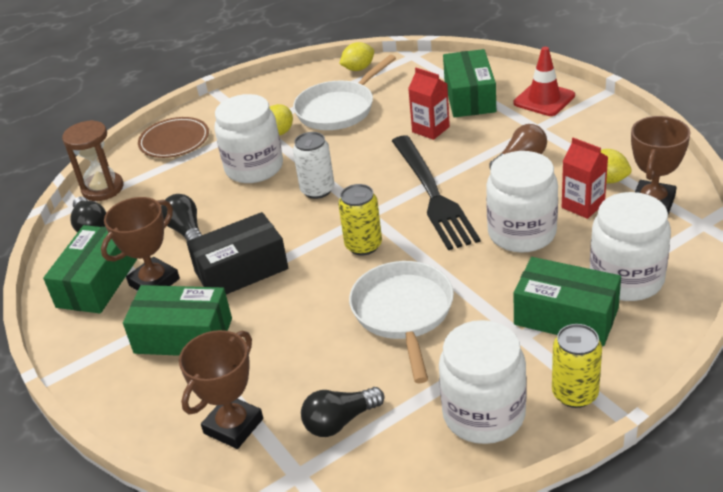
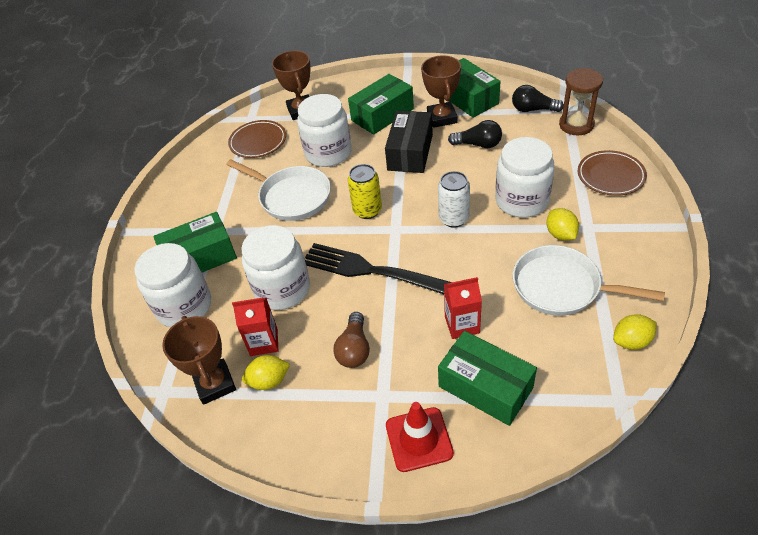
camera: 130 degrees right, 10 degrees up
(339, 109) = (562, 287): white pan -> white pan turned 60 degrees counterclockwise
(340, 421) = (258, 141): black light bulb -> brown plate
(358, 69) = (631, 341): yellow lemon -> yellow lemon turned 60 degrees clockwise
(484, 414) = (196, 187): white jar -> white jar (328, 153)
(575, 394) = (159, 225): yellow can -> none

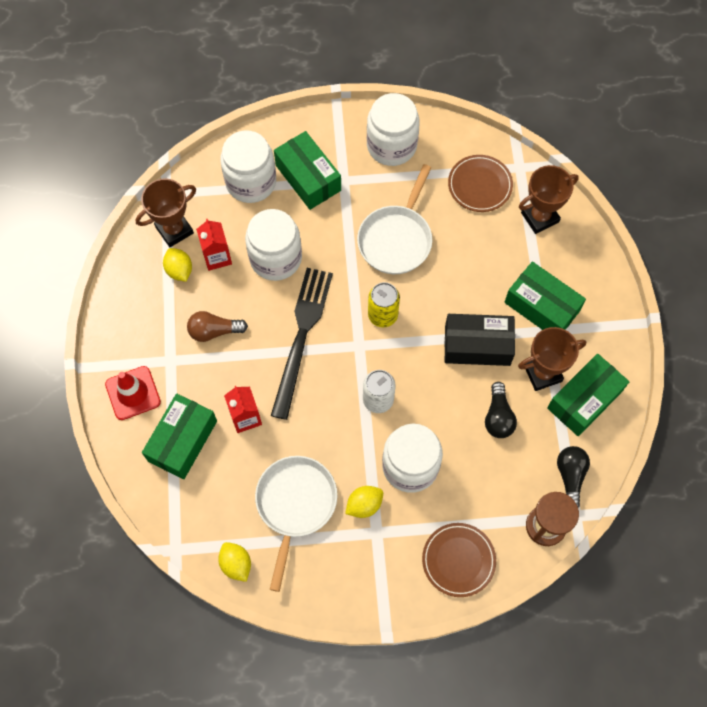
camera: 75 degrees right, 20 degrees up
(328, 153) = (468, 261): white jar -> white jar (391, 145)

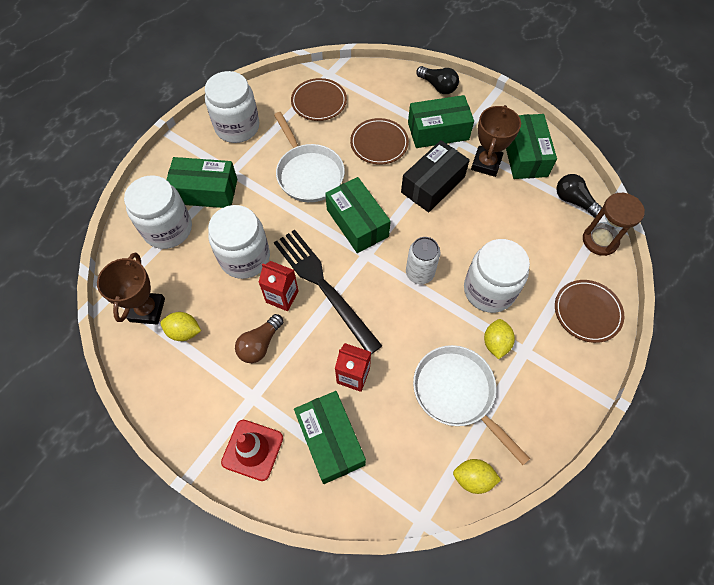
camera: 50 degrees left, 5 degrees down
(217, 257) = (202, 296): red carton -> red carton (282, 296)
(382, 315) = (357, 223): yellow can -> green box
(481, 269) = (379, 143): none -> brown plate
(498, 417) = (496, 210): black light bulb -> black light bulb (438, 86)
(540, 217) = (374, 88): brown trophy -> none

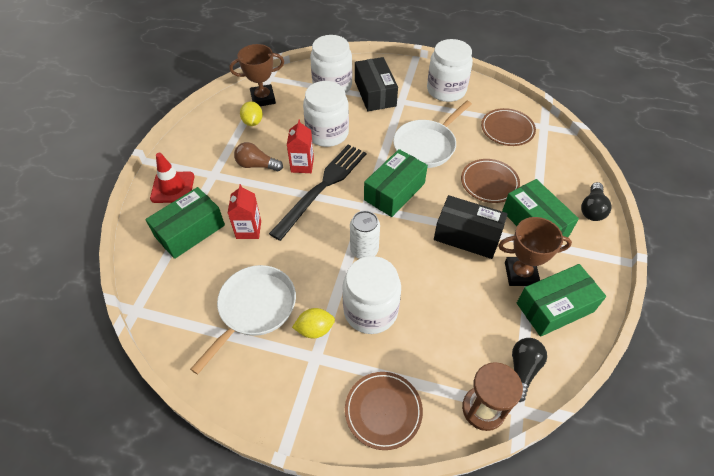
camera: 70 degrees right, 10 degrees down
(205, 191) = (375, 93): green box -> black box
(473, 478) = (178, 340): yellow lemon -> none

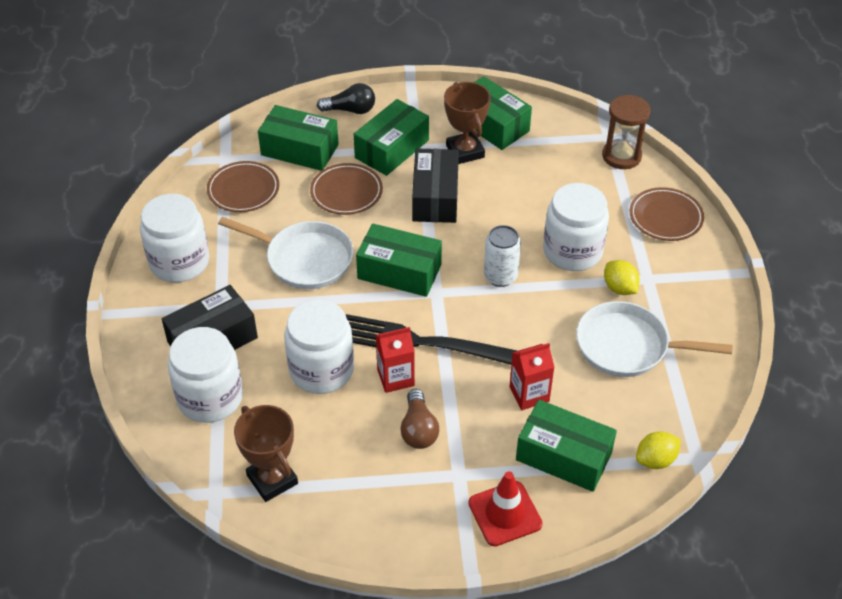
camera: 110 degrees left, 5 degrees down
(253, 122) = (332, 471): yellow lemon -> yellow lemon (655, 460)
(522, 370) = (570, 138): black light bulb -> none
(545, 167) = (300, 150): none -> green box

